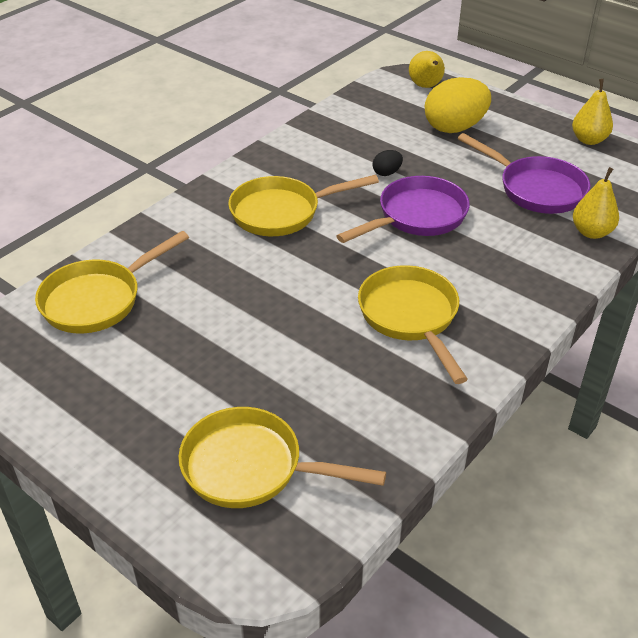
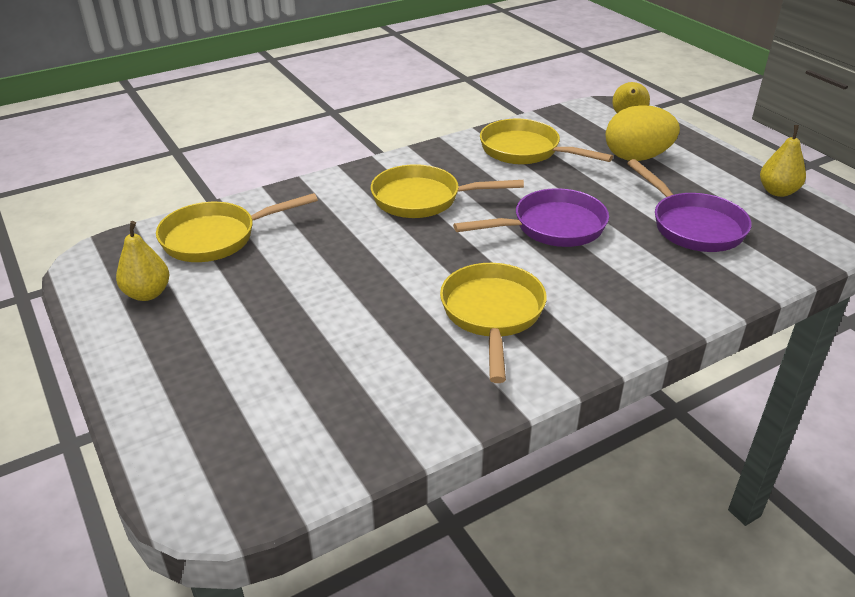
camera: 20 degrees right, 5 degrees down
(251, 468) = (257, 410): yellow pan -> yellow pan (525, 151)
(387, 173) = (544, 184): black egg -> none
(591, 232) = (733, 277): yellow pear -> yellow pear (147, 294)

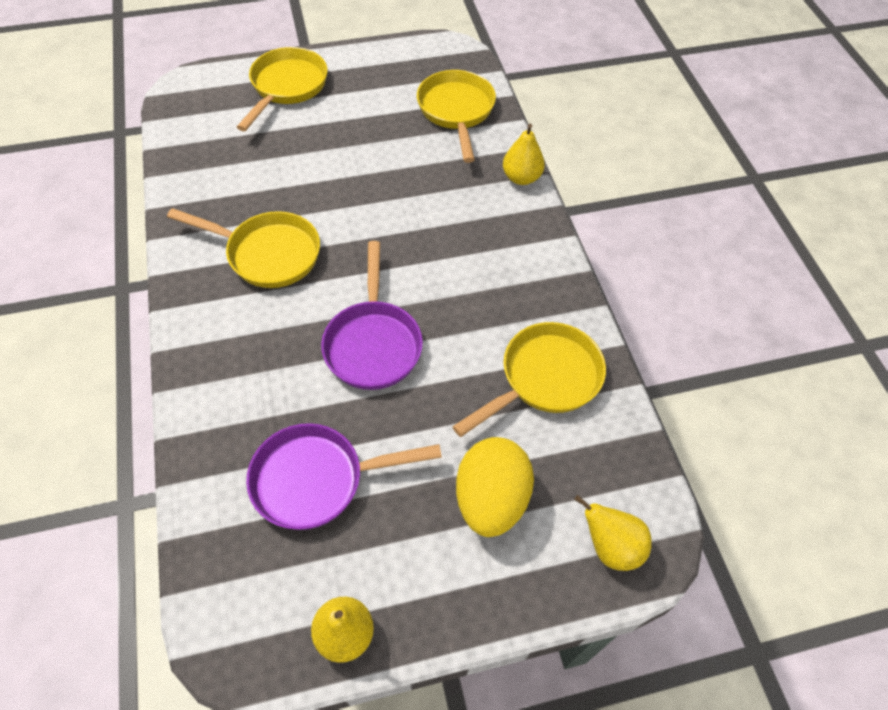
camera: 105 degrees right, 20 degrees up
(147, 294) = (396, 73): yellow pear -> yellow pear (521, 178)
(423, 199) = (467, 255): yellow pan -> yellow pan (287, 87)

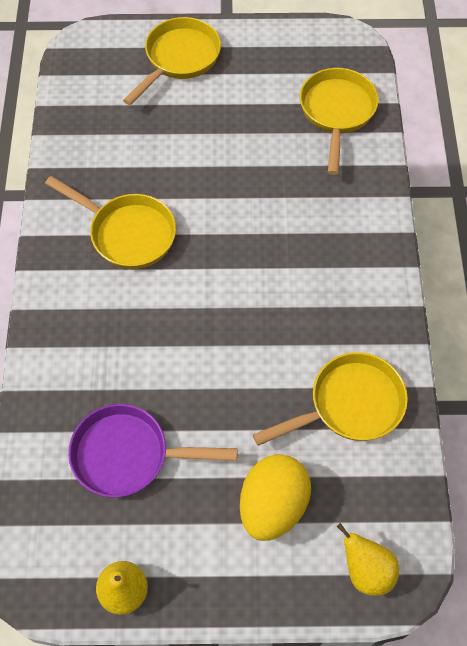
camera: 15 degrees right, 5 degrees up
(373, 343) = (203, 339): purple pan -> none
(521, 178) = (382, 196): yellow pear -> none

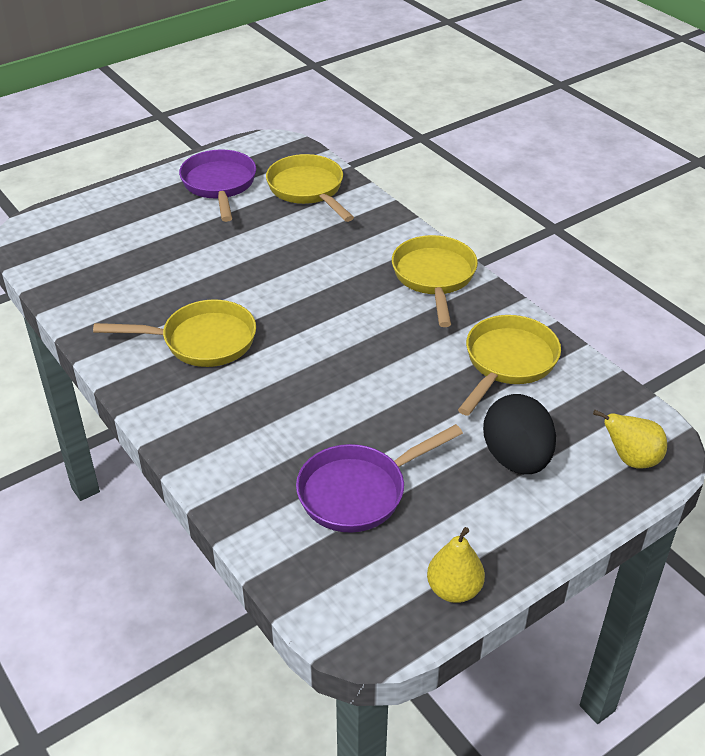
camera: 35 degrees left, 20 degrees down
(179, 59) = (133, 208): yellow pan -> yellow pan (434, 277)
(266, 68) = (219, 185): none -> purple pan
(272, 505) = (516, 458): yellow egg -> black egg

